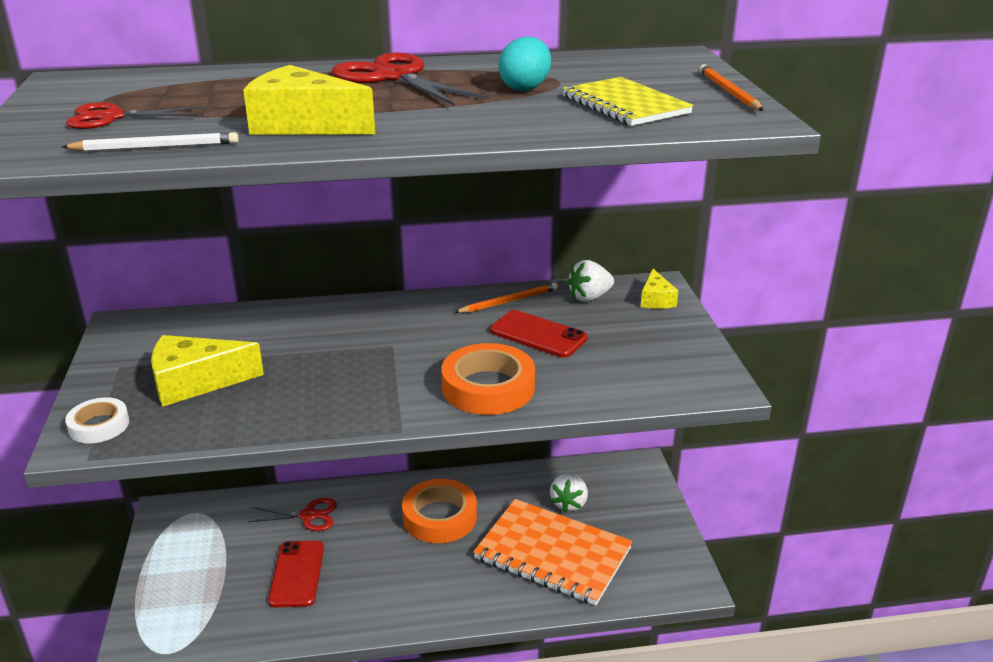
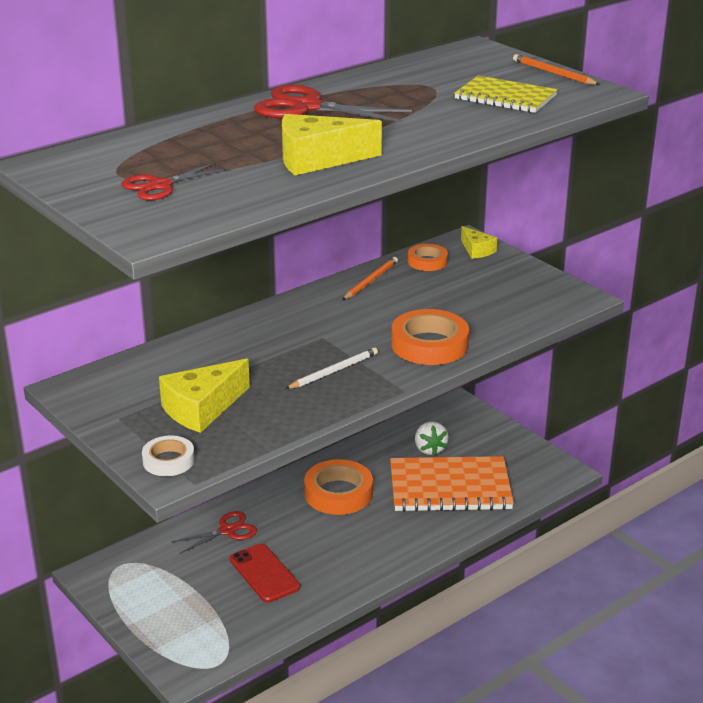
camera: 30 degrees left, 0 degrees up
(156, 147) = (247, 199): white pencil -> white pencil (333, 371)
(525, 88) = (417, 97): turquoise egg -> none
(538, 334) = (421, 299): red phone -> none
(589, 297) = (427, 261): white strawberry -> orange tape

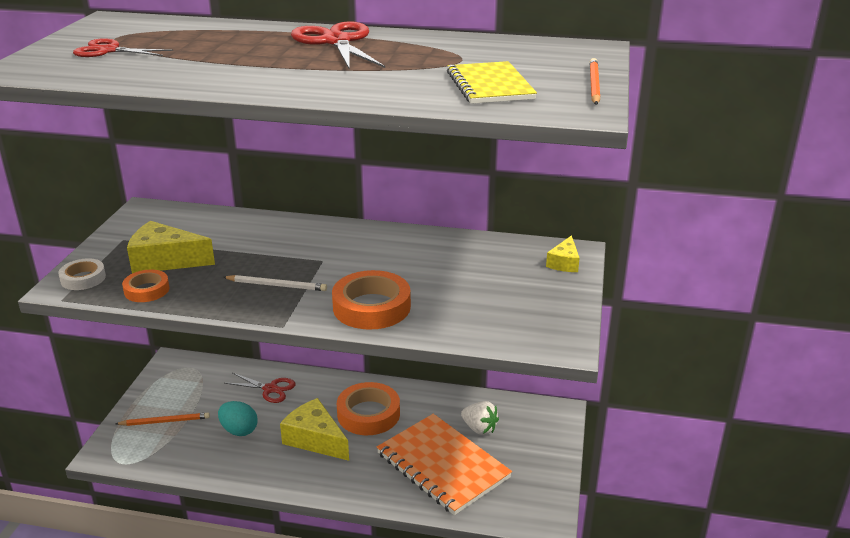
camera: 50 degrees right, 0 degrees up
(264, 573) = (239, 430): red phone -> turquoise egg
(318, 159) = (228, 72): yellow cheese -> yellow cheese (315, 439)
(370, 281) = (438, 242): orange pencil -> orange pencil (165, 421)
(427, 261) = (508, 251): orange tape -> orange tape (147, 290)
(429, 449) = (479, 428): white strawberry -> white strawberry turned 90 degrees counterclockwise

